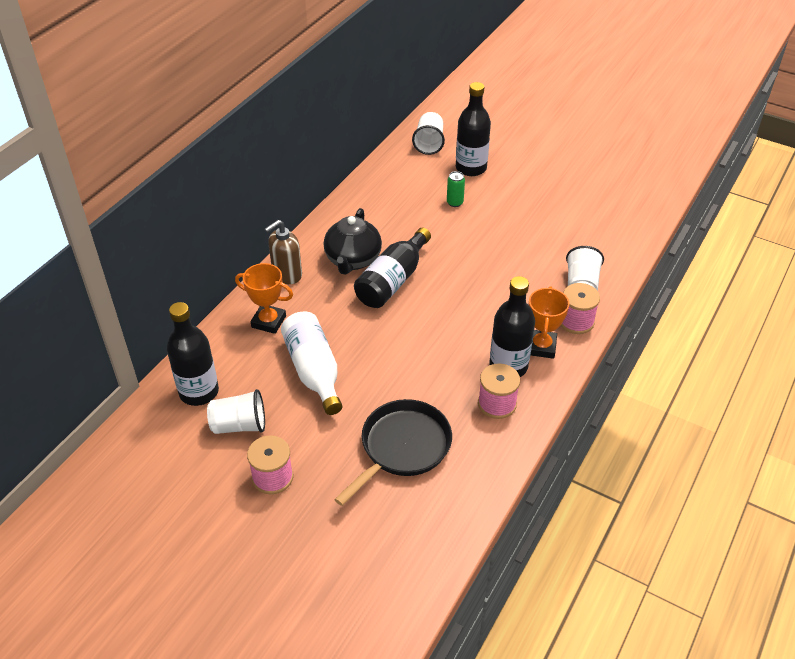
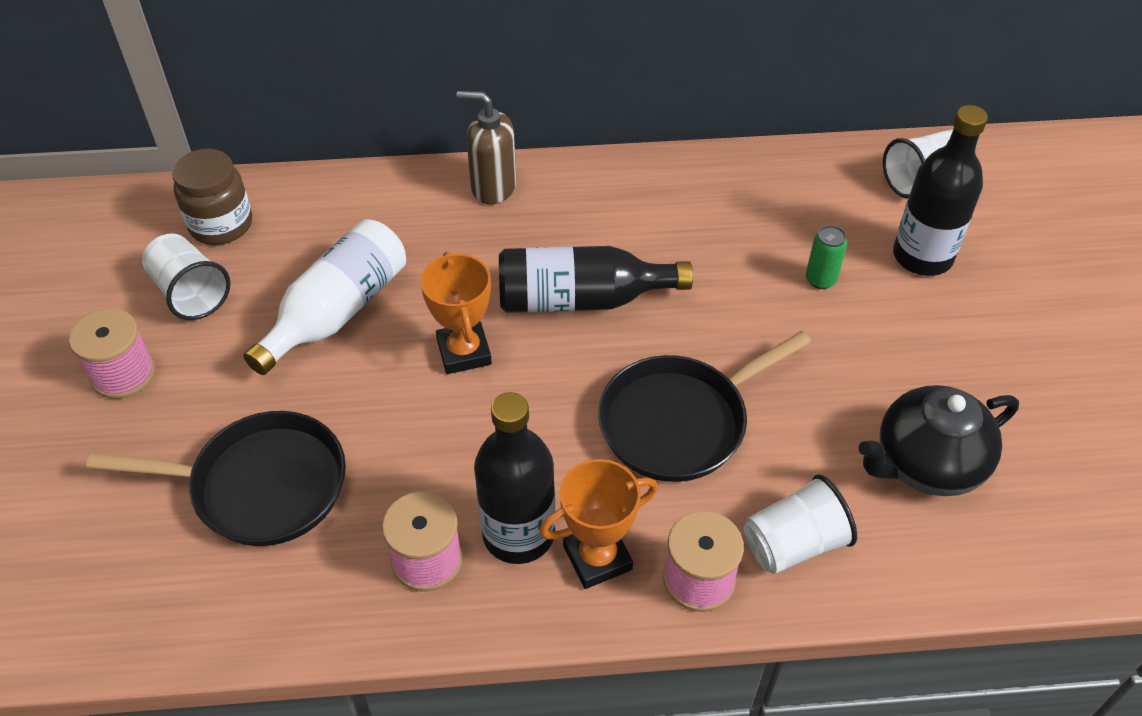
camera: 55 degrees right, 5 degrees up
(199, 392) = (221, 225): black bottle -> brown jar
(268, 321) = (391, 218): orange trophy -> orange trophy (464, 352)
(353, 260) = (582, 235): black teapot -> black teapot (926, 464)
(492, 285) = (680, 421): none -> black pan

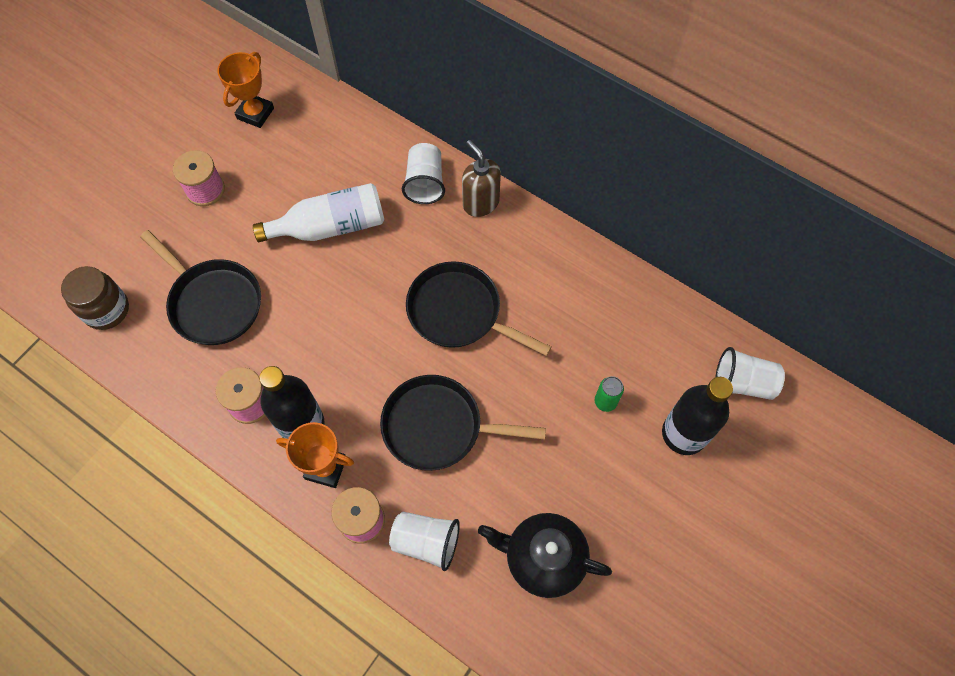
camera: 40 degrees right, 15 degrees up
(190, 293) = (272, 162): white cup -> white cup (425, 183)
(221, 225) = (321, 128): brown jar -> brown jar (106, 310)
(464, 352) = (370, 299): orange trophy -> orange trophy (255, 113)
(581, 299) = (459, 312): black bottle -> black pan

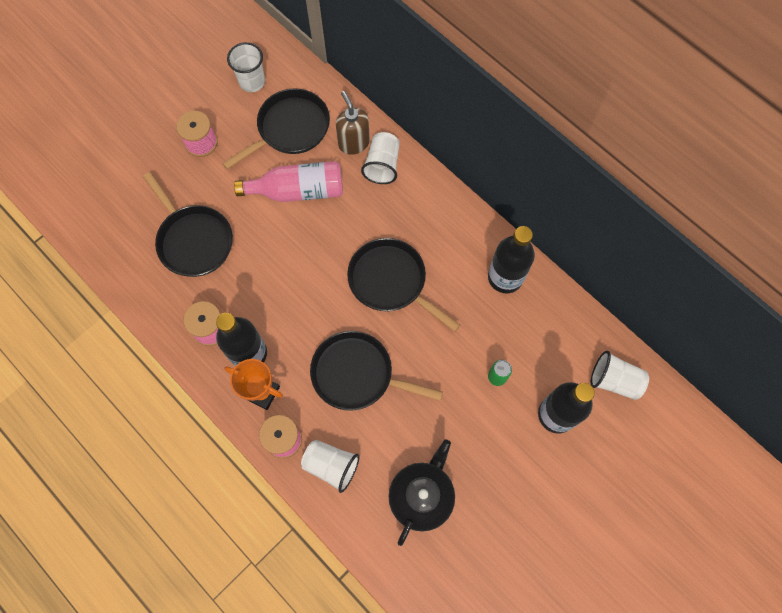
camera: 10 degrees right, 5 degrees up
(106, 310) = (108, 233): brown jar -> none
(255, 113) = (252, 82): orange trophy -> white cup
(309, 159) = (290, 129): none -> black pan
(330, 226) = (298, 191): white bottle -> pink bottle
(480, 203) = (425, 190): brown soap dispenser -> brown soap dispenser (353, 143)
(543, 558) = (421, 496): black teapot -> black teapot turned 90 degrees clockwise
(592, 286) = (505, 277): none -> black bottle

